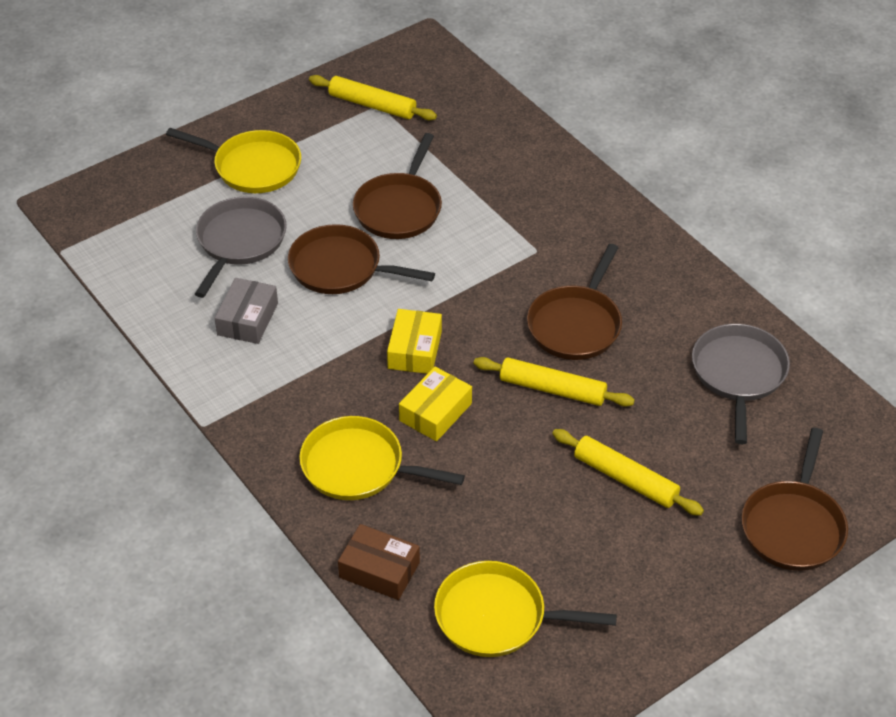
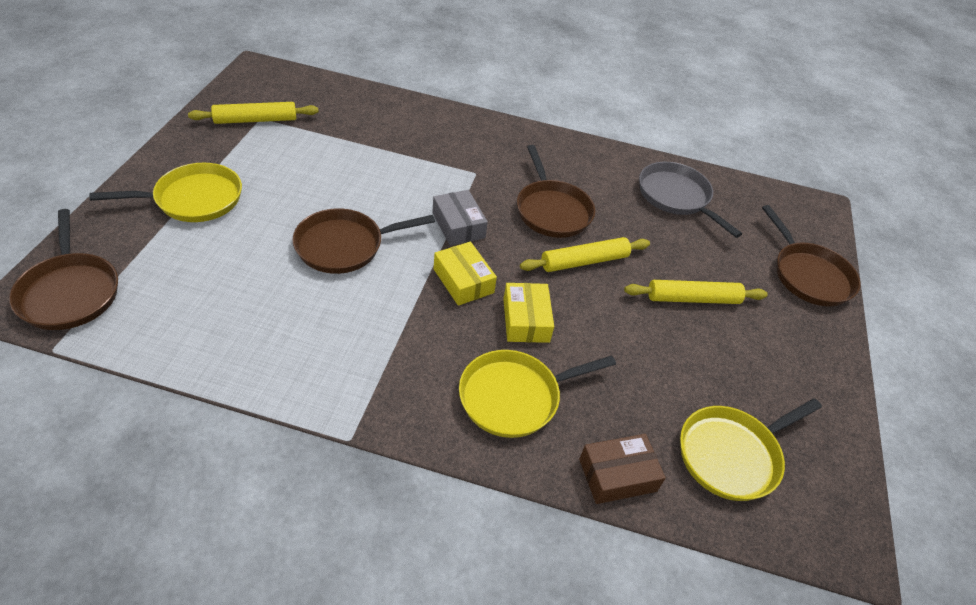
camera: 45 degrees left, 0 degrees up
(240, 242) = (236, 263): grey pan -> none
(247, 319) = (303, 323): grey box -> grey box (458, 225)
(399, 208) = (348, 183): brown pan -> brown pan (69, 292)

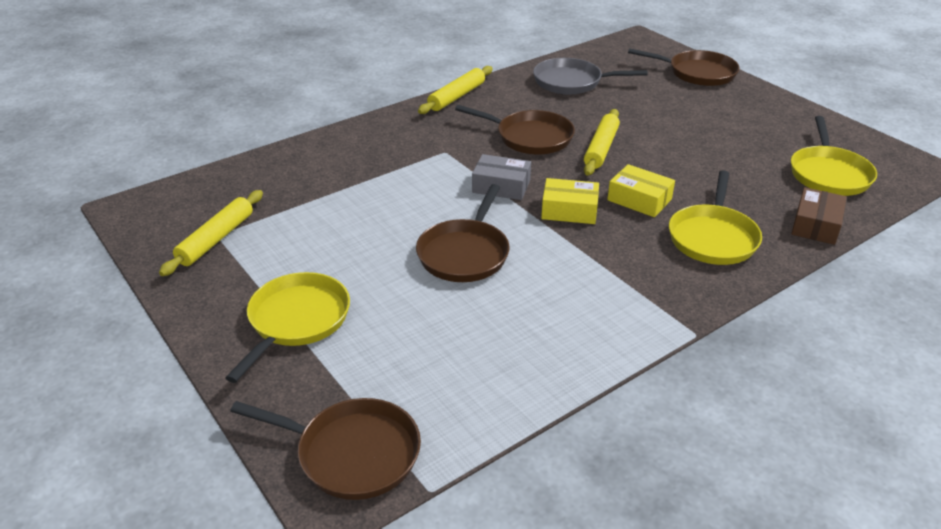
camera: 45 degrees left, 10 degrees down
(692, 299) = (680, 123): yellow rolling pin -> yellow rolling pin (456, 96)

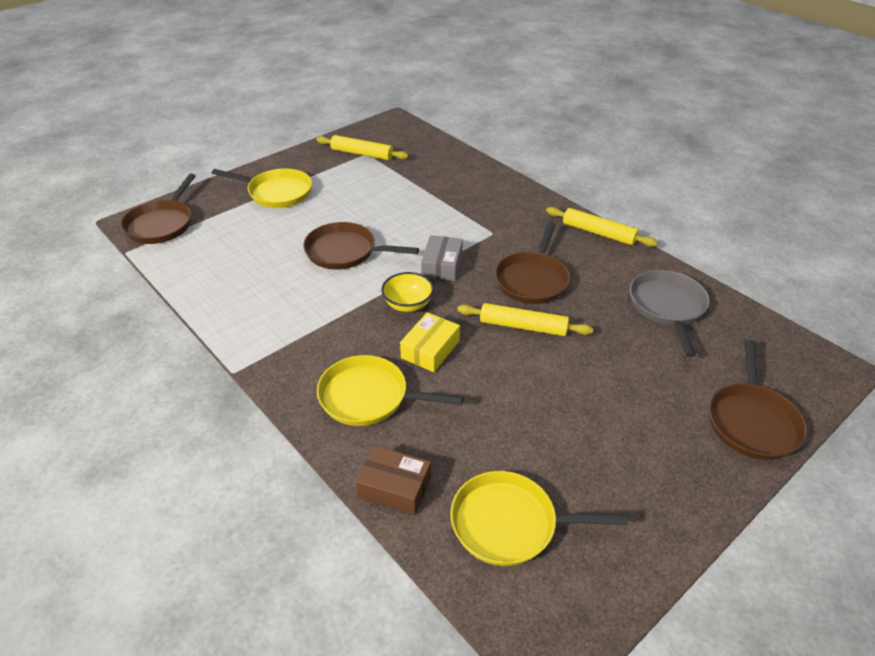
camera: 85 degrees right, 5 degrees up
(569, 210) = (408, 304): yellow box -> yellow bowl

